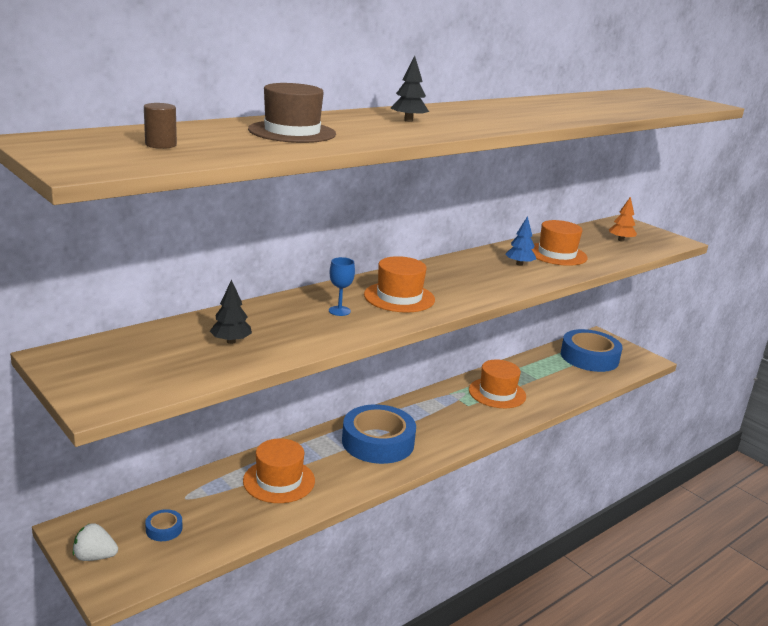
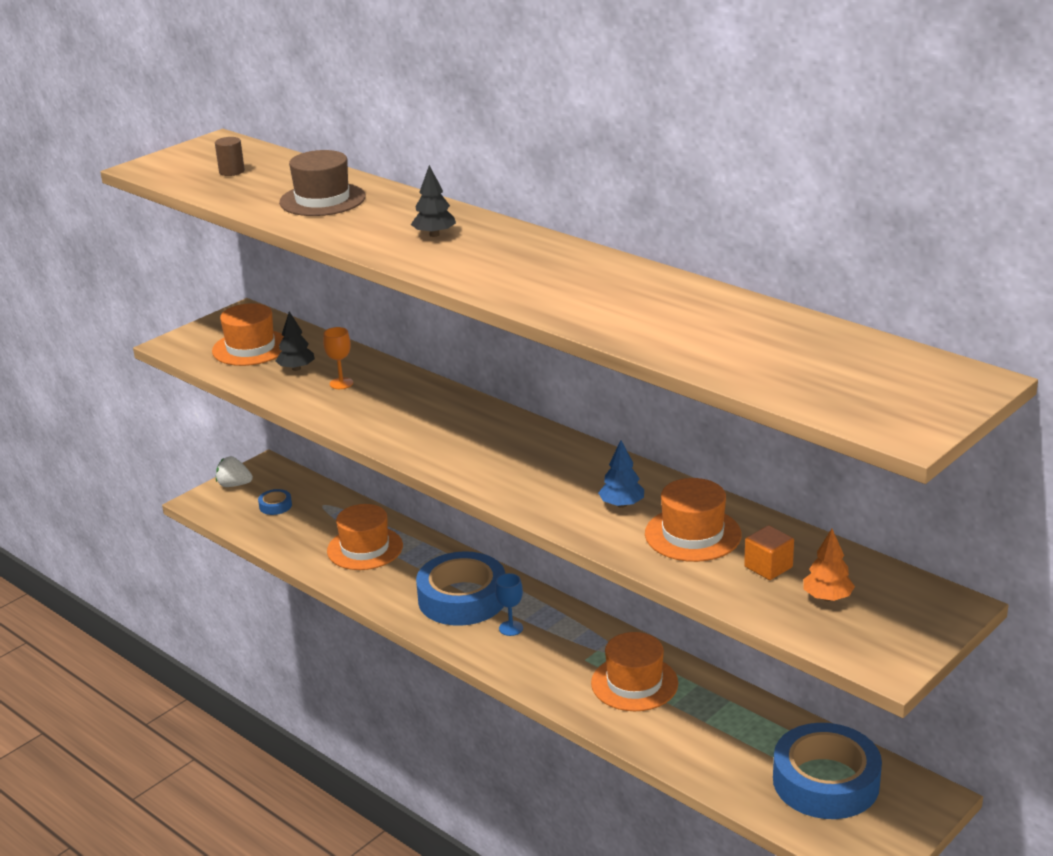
camera: 85 degrees right, 5 degrees up
(95, 557) = (234, 485): white strawberry -> white strawberry turned 75 degrees counterclockwise
(280, 325) = (341, 383): none -> orange goblet
(339, 311) = (390, 406): blue goblet -> blue goblet (511, 628)
(399, 297) = (447, 433): orange hat -> orange hat (250, 348)
(592, 245) = (768, 567): none -> orange cube

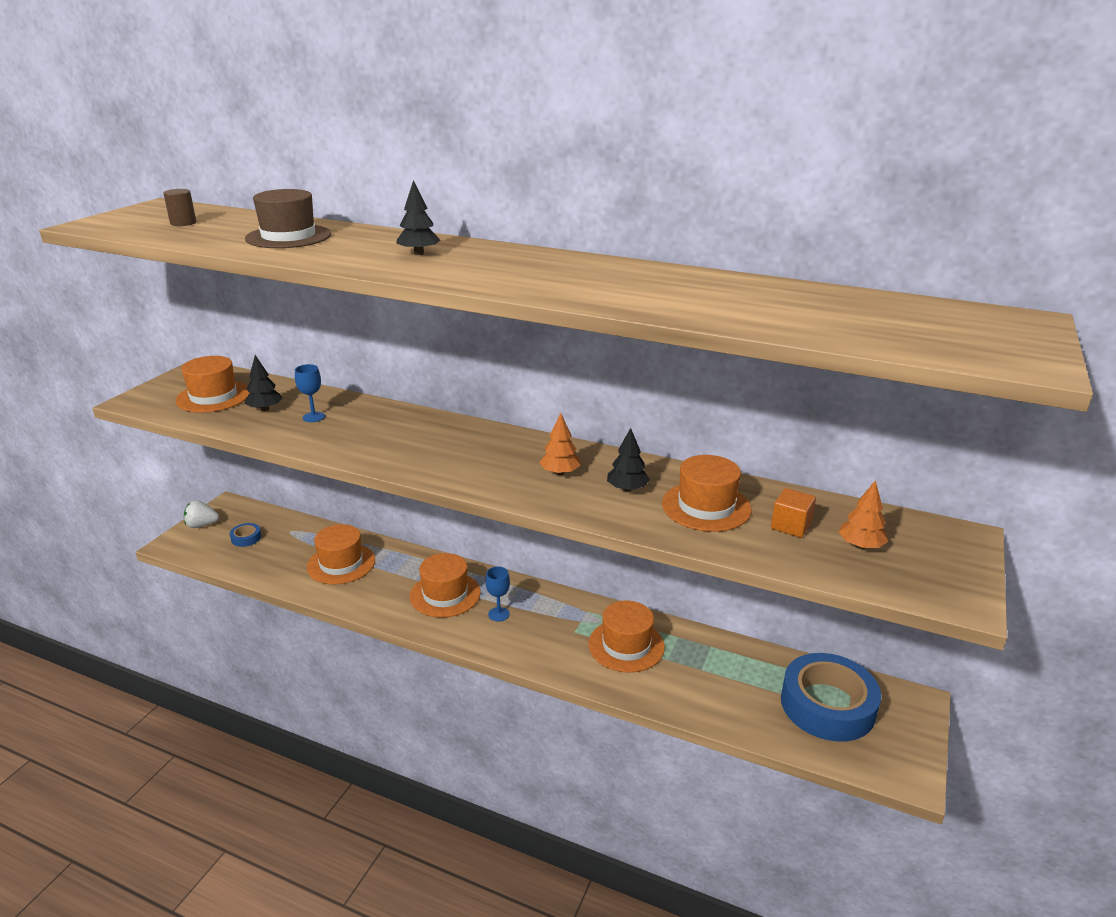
camera: 20 degrees left, 0 degrees up
(341, 383) = (313, 417): orange goblet -> blue goblet
(462, 598) = (445, 594): blue tape -> orange hat
(562, 477) = (560, 472): none -> orange tree
(621, 504) = (627, 489): blue tree -> black tree

